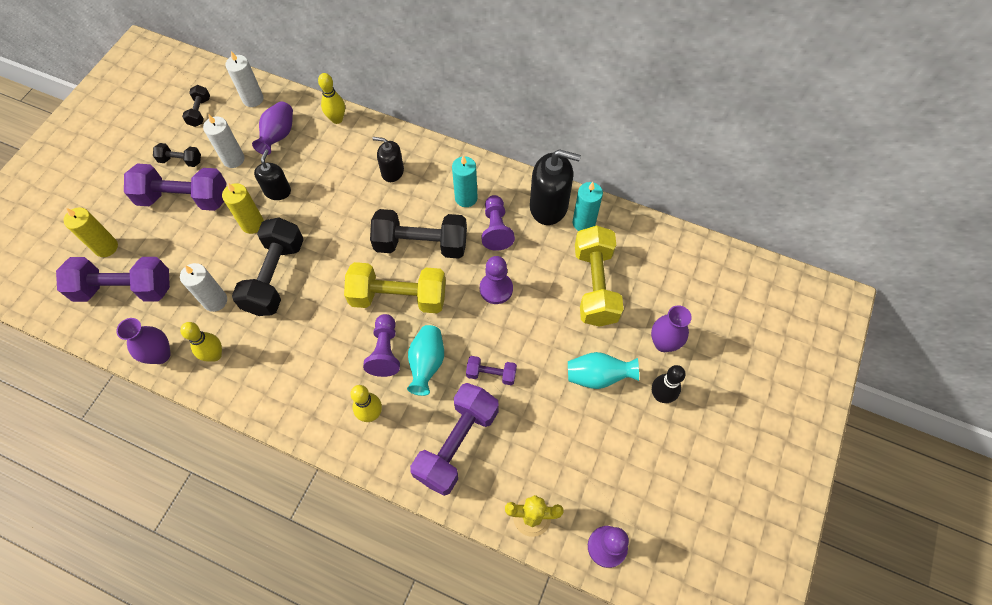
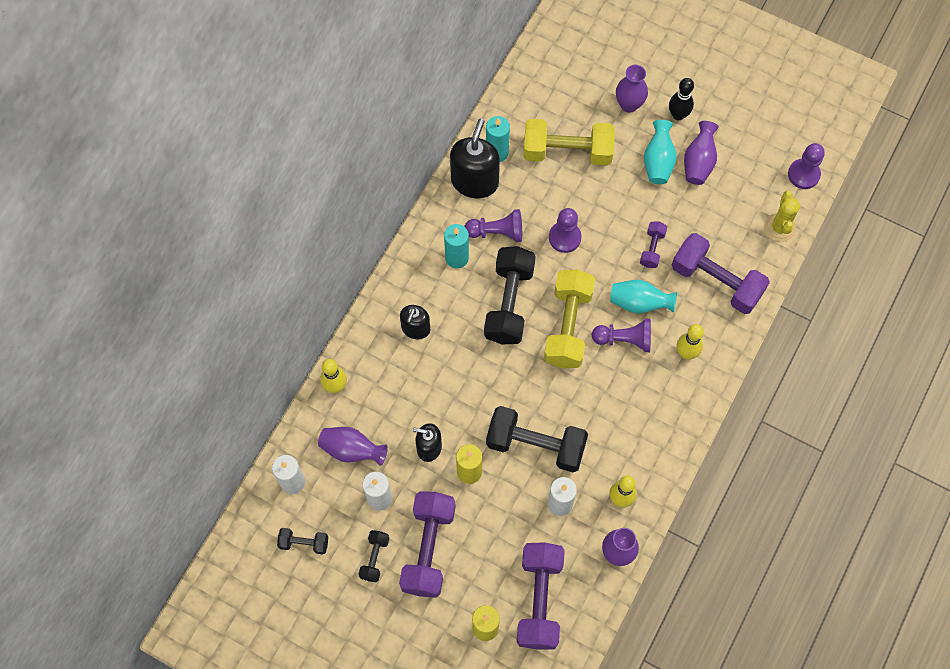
camera: 85 degrees left, 5 degrees up
(604, 420) = (698, 162): none -> purple vase

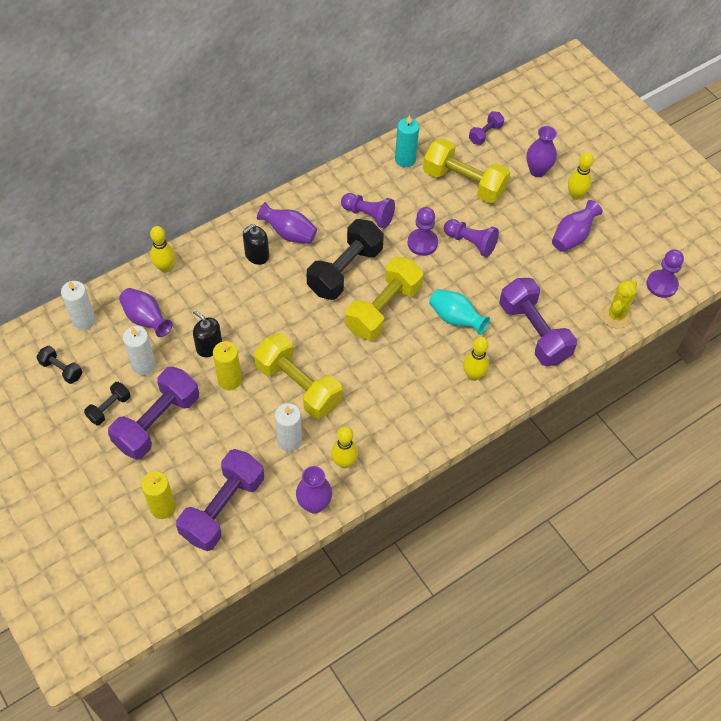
camera: 25 degrees right, 10 degrees down
(433, 290) = (289, 233): none -> purple vase
(457, 258) = (323, 219): turquoise candle -> none
(474, 181) = (374, 172): black soap dispenser -> none
(535, 445) = (298, 386): black dumbbell -> yellow dumbbell
(624, 340) = (425, 341): purple pawn -> purple pawn (471, 242)
(652, 249) = (492, 283): purple dumbbell -> purple dumbbell (485, 134)
(658, 161) = (537, 221): turquoise vase -> none
(678, 115) = (575, 195): black bowling pin -> yellow bowling pin

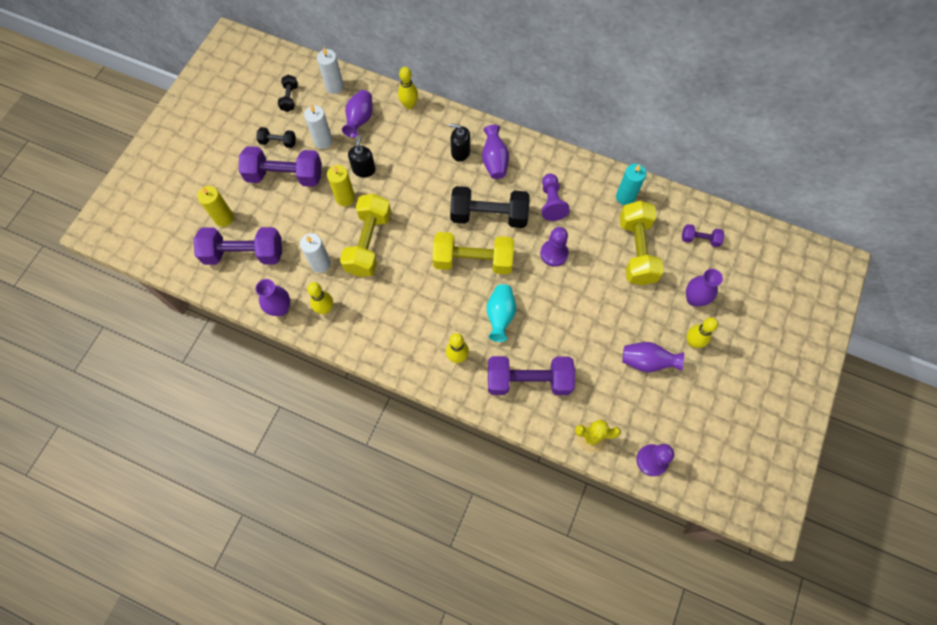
camera: 60 degrees right, 10 degrees up
(471, 242) = (581, 288): purple pawn -> none
(534, 332) = (528, 380): purple dumbbell -> purple dumbbell turned 60 degrees clockwise

